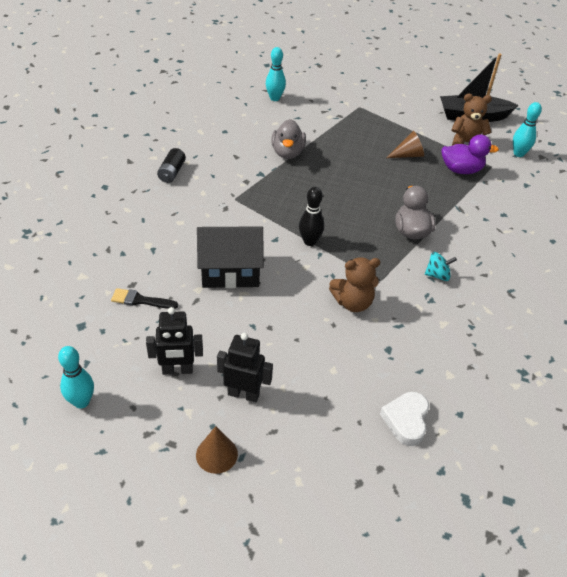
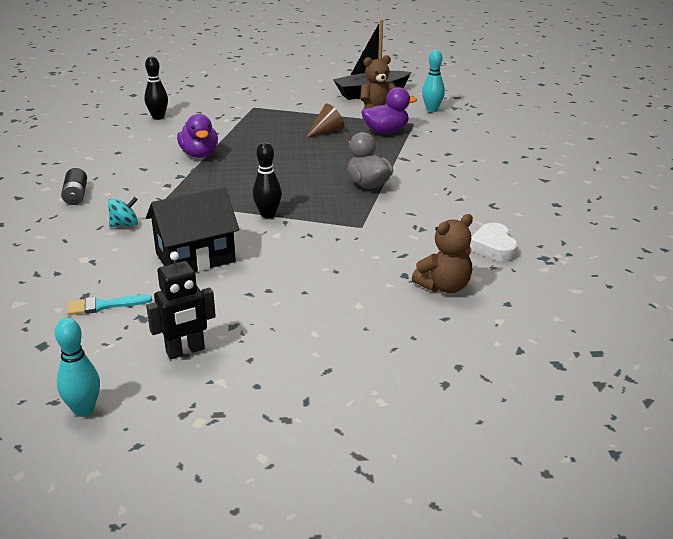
camera: 20 degrees left, 15 degrees down
(140, 300) = (104, 305): black brush -> turquoise brush
(216, 454) = (276, 407): brown cone -> none
(243, 394) = (274, 350): black robot -> none
(275, 98) = (158, 117): turquoise bowling pin -> black bowling pin
(287, 153) = (199, 154): grey duck -> purple duck
(353, 303) = (344, 249): brown teddy bear -> brown teddy bear (444, 287)
(406, 420) = (459, 322): white heart -> white heart (493, 247)
(437, 275) = (415, 209): turquoise spinning top -> turquoise spinning top (124, 225)

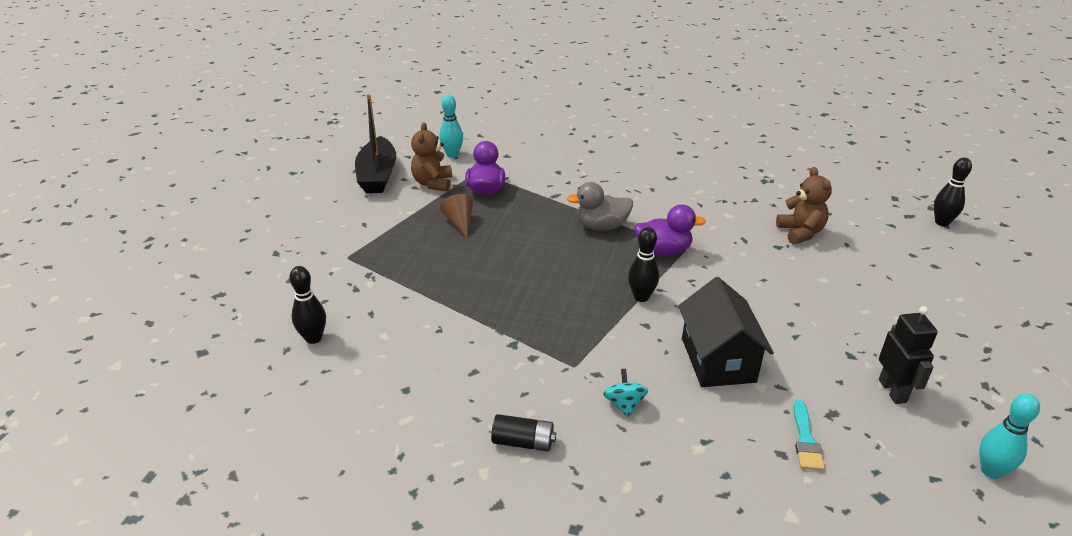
camera: 70 degrees left, 5 degrees up
(199, 154) = (461, 320): purple duck -> purple duck (663, 251)
(493, 247) = (743, 196): white heart -> none
(564, 392) = (942, 222): none -> black bowling pin

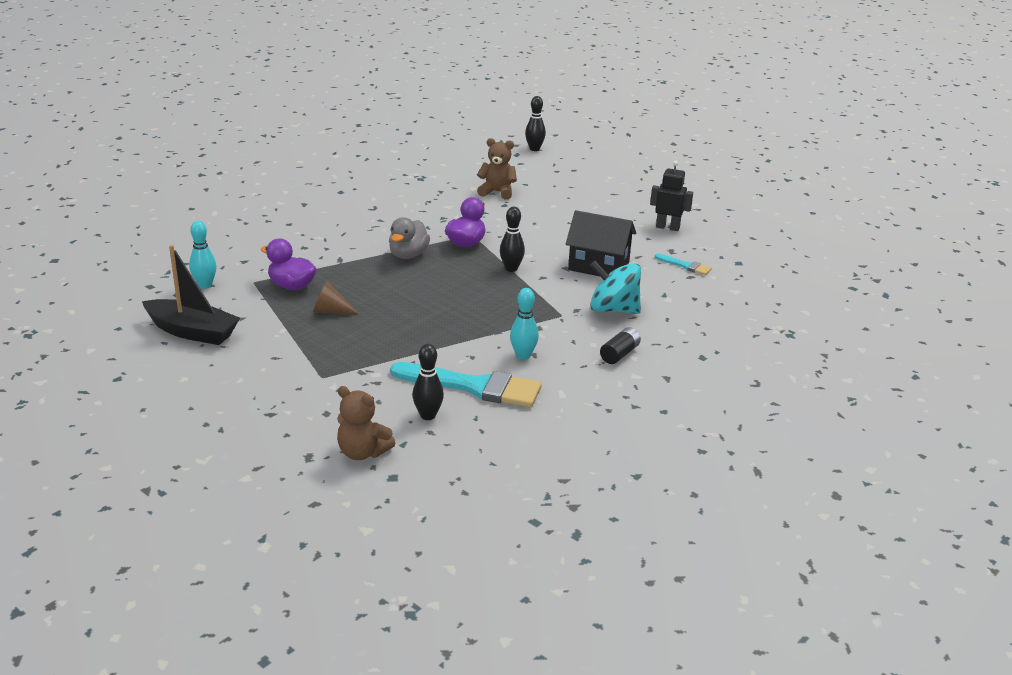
camera: 65 degrees left, 5 degrees down
(382, 350) = (474, 386): none -> turquoise brush
(433, 183) = (246, 307): brown teddy bear -> brown teddy bear (362, 452)
(624, 405) = (613, 309): turquoise spinning top -> turquoise spinning top, size x1.96
(991, 471) = (741, 229): turquoise bowling pin -> turquoise bowling pin (523, 356)

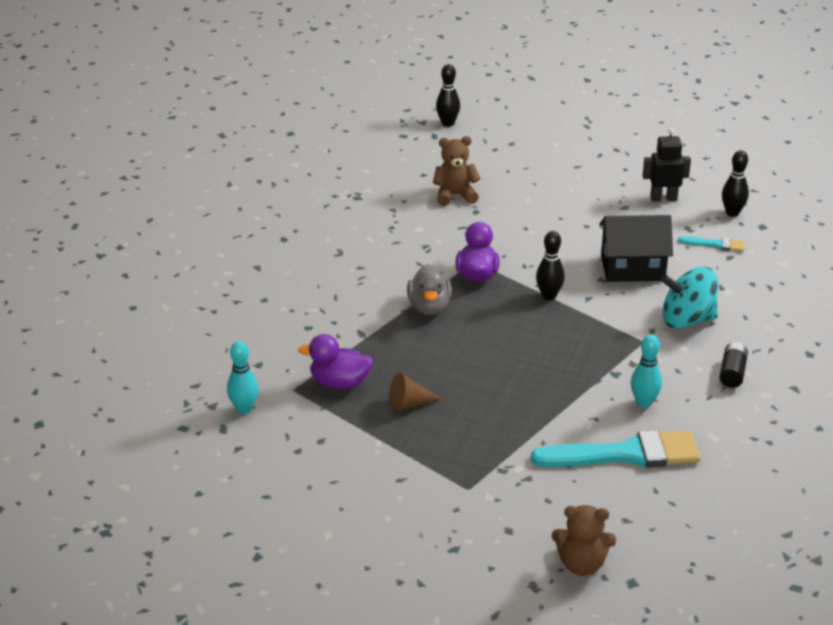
camera: 20 degrees left, 5 degrees up
(192, 332) = (284, 473): black boat -> none
(428, 415) = (609, 502): black bowling pin -> black bowling pin (732, 213)

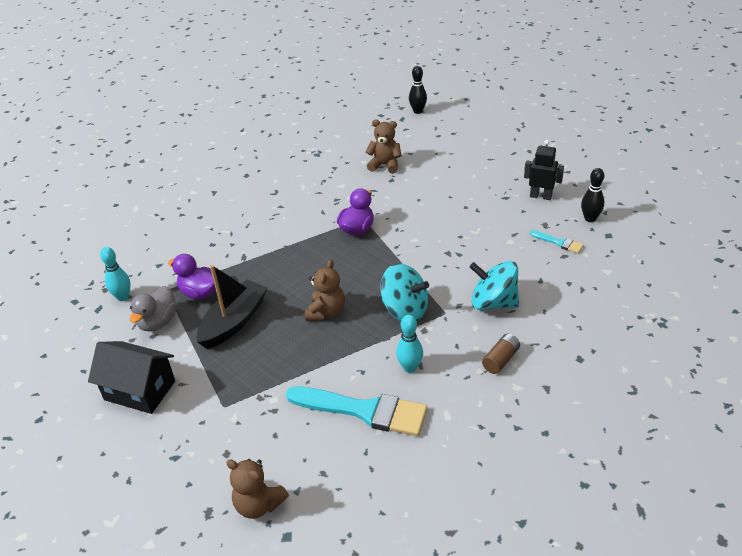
camera: 25 degrees right, 5 degrees up
(409, 404) = (234, 322): brown cone -> black boat
(429, 307) = (305, 247): grey duck -> grey duck (158, 322)
(510, 370) = (326, 312): none -> brown teddy bear
(549, 296) = (398, 257): black bowling pin -> none
(597, 348) = (405, 310): none -> turquoise spinning top
(632, 268) = (478, 248): black house -> black house (140, 390)
(732, 373) = (501, 360): black battery -> brown battery

